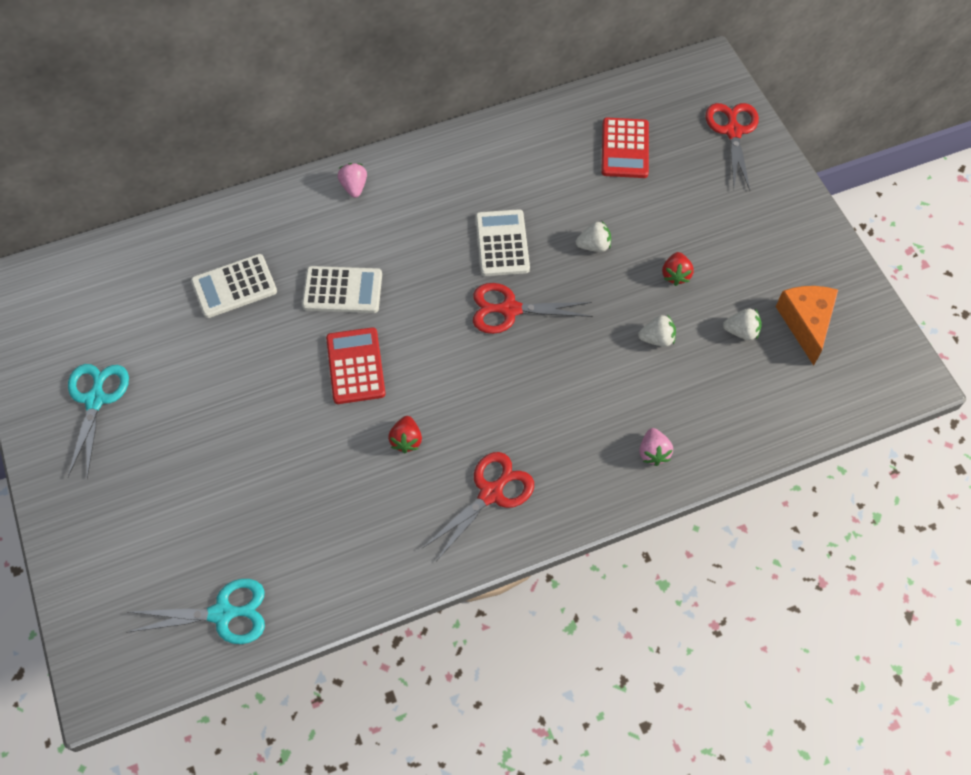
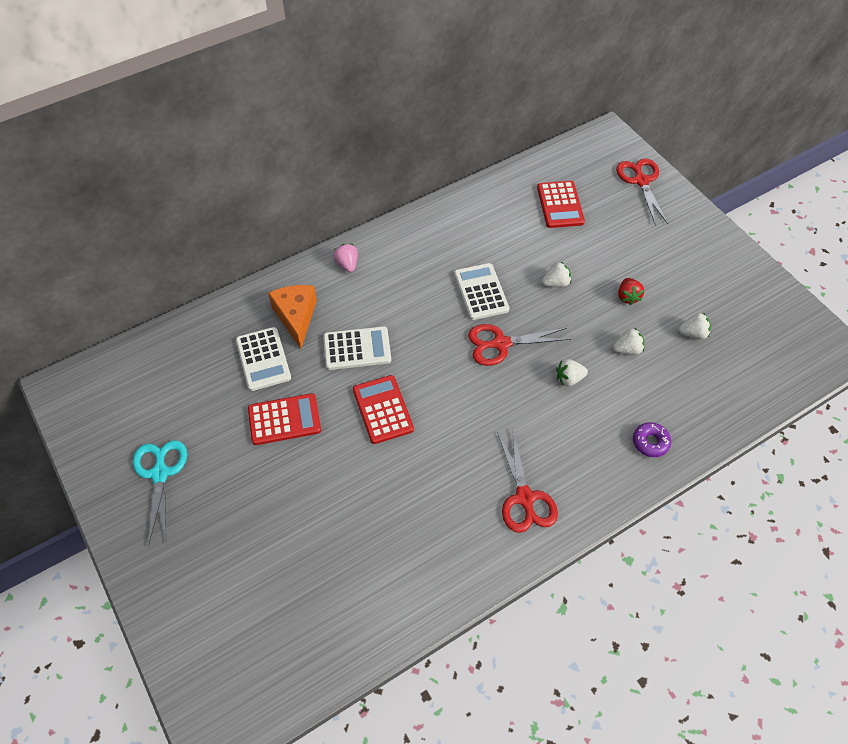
camera: 10 degrees left, 5 degrees down
(223, 613) = (314, 645): turquoise scissors -> none
(234, 286) = (263, 359): white calculator -> white calculator turned 75 degrees counterclockwise
(243, 360) = (284, 419): none -> red calculator
(406, 440) = (441, 465): red strawberry -> none
(491, 493) = (525, 498): red scissors -> red scissors turned 135 degrees clockwise
(578, 363) = (569, 379): none -> white strawberry
(653, 452) = (650, 442): pink strawberry -> purple donut
(805, 323) = (741, 319): orange cheese -> orange cheese (296, 317)

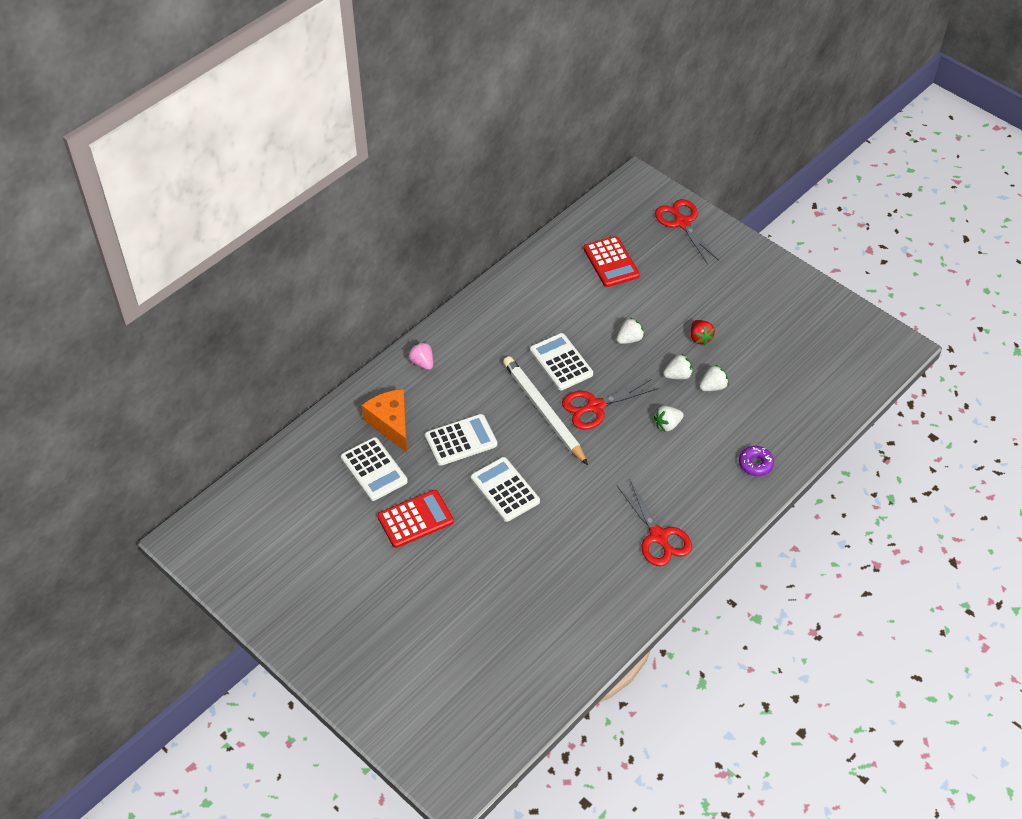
camera: 15 degrees left, 5 degrees down
(160, 473) = (316, 592): turquoise scissors -> none
(383, 409) = (505, 490): red calculator -> white calculator
(448, 337) = (543, 411): none -> white pencil
(693, 333) = (768, 359): white strawberry -> white strawberry (678, 375)

